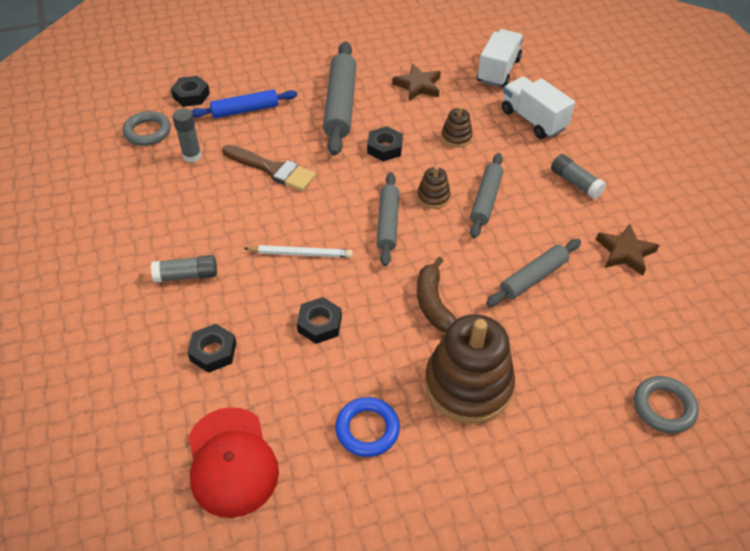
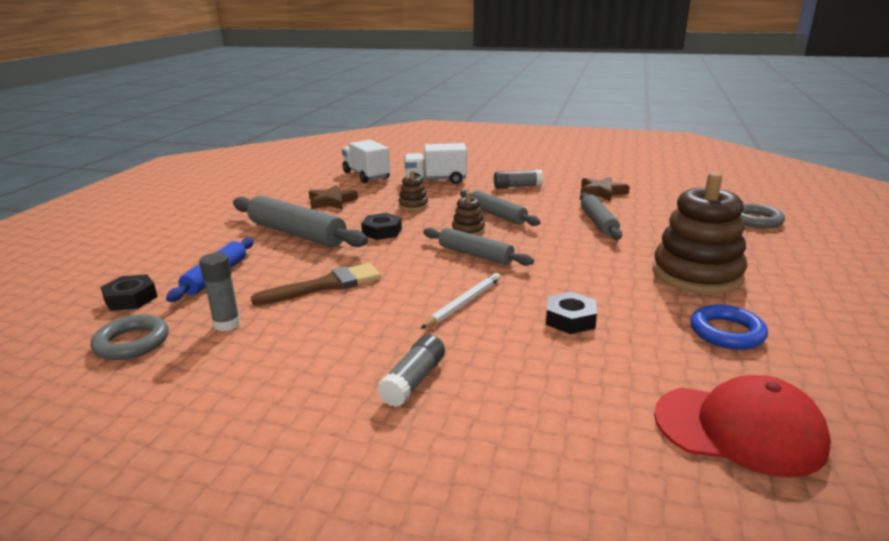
camera: 55 degrees left, 25 degrees down
(213, 352) = (556, 395): black nut -> none
(433, 303) = (592, 263): brown banana -> none

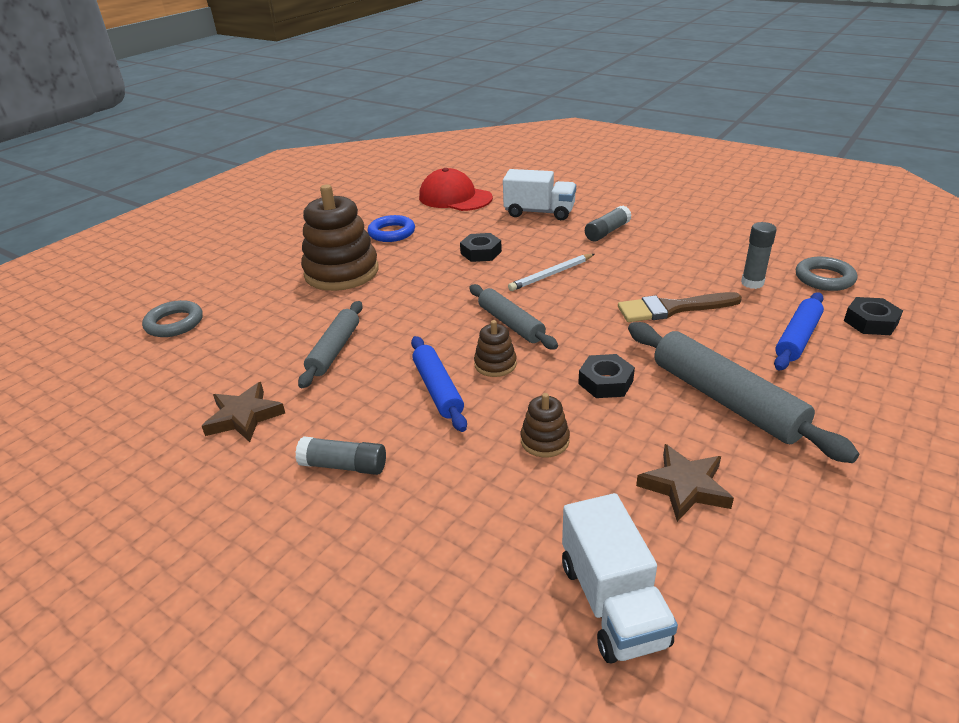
camera: 160 degrees left, 10 degrees up
(435, 180) = (469, 531): white truck -> white truck (539, 212)
(497, 215) = (438, 389): grey rolling pin -> blue rolling pin

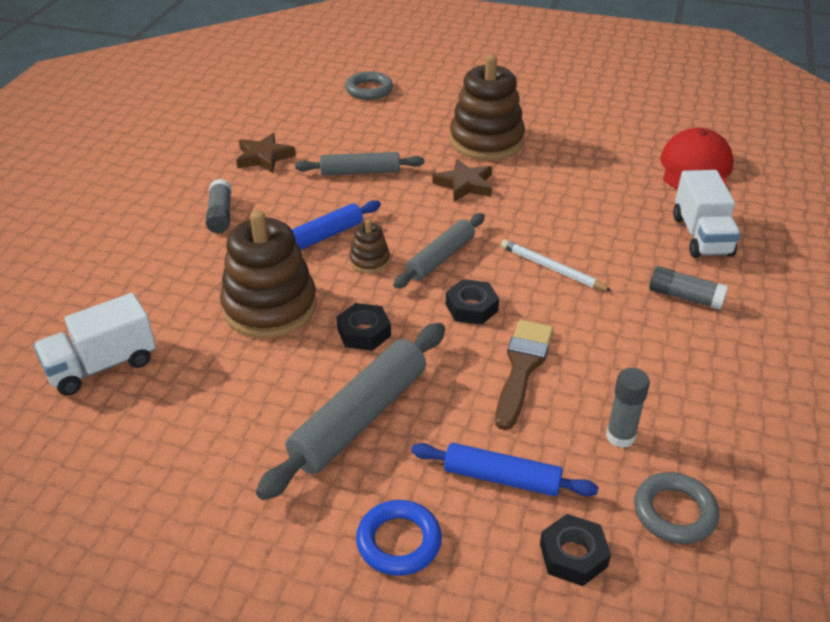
camera: 70 degrees right, 5 degrees up
(391, 233) = (582, 148): blue ring -> blue ring (399, 542)
(481, 252) = (573, 212): black nut -> black nut (471, 307)
(544, 440) = (270, 307): brown stacking toy -> brown stacking toy, size x2.19
(672, 308) = (522, 368): brown brush -> brown brush turned 45 degrees clockwise
(684, 486) = (227, 395): brown star -> brown star (465, 184)

